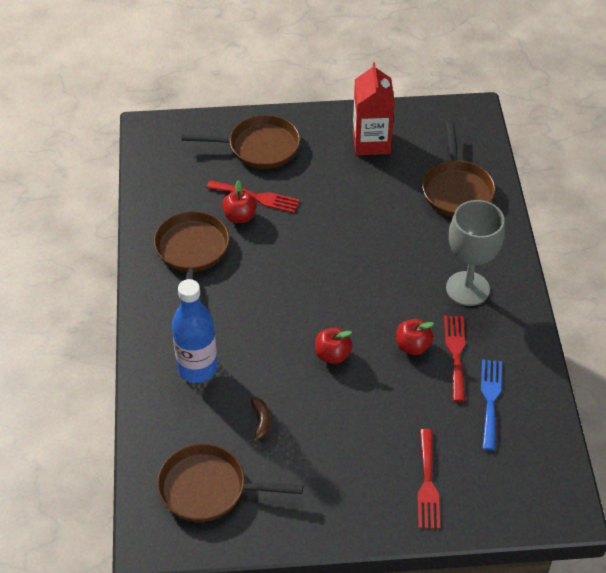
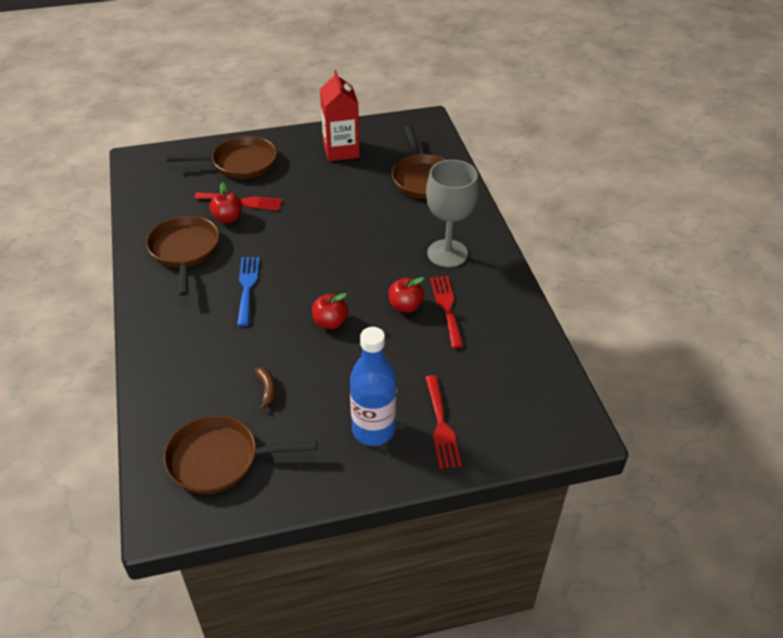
camera: 10 degrees left, 5 degrees down
(197, 368) = (198, 349): blue bottle -> blue bottle (373, 430)
(490, 399) = (487, 343): blue fork -> blue fork (247, 287)

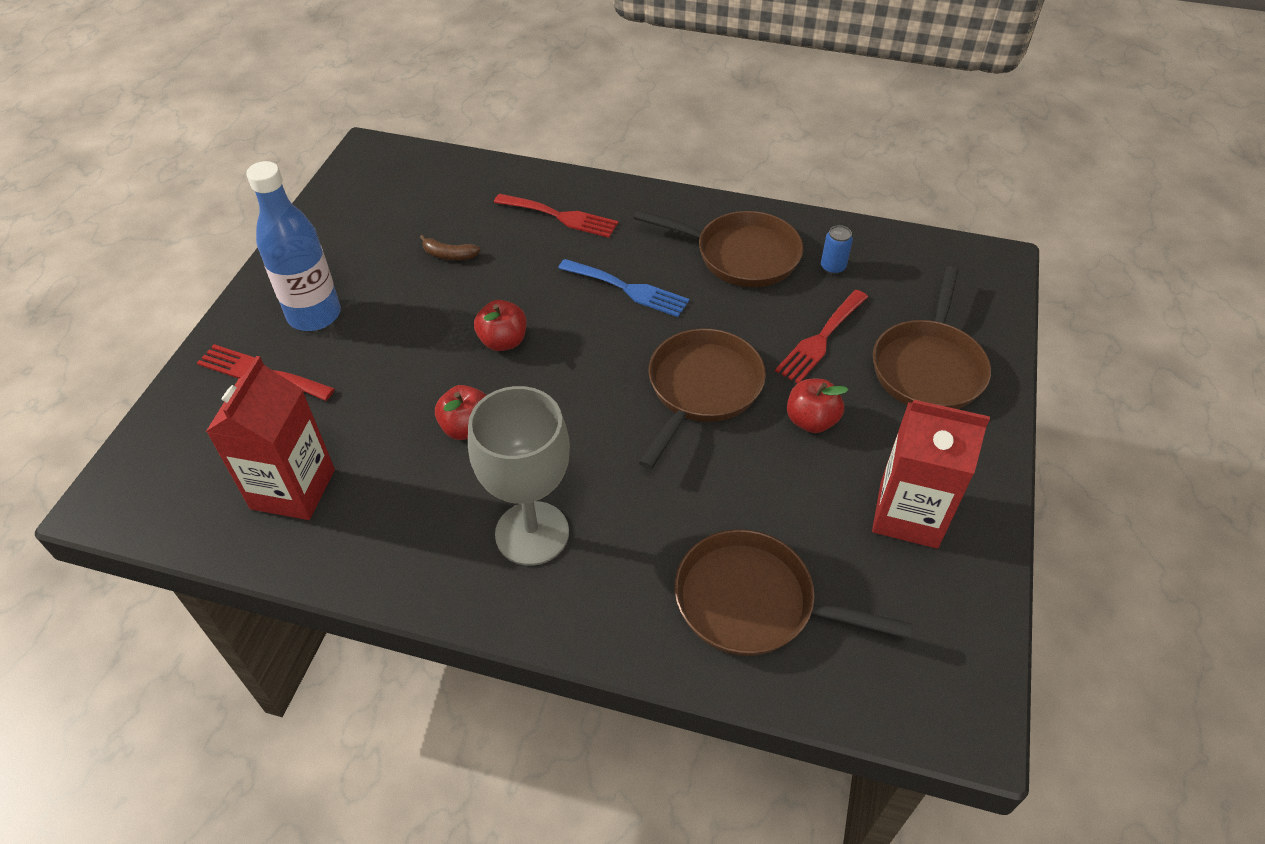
camera: 120 degrees right, 5 degrees up
(175, 212) = (833, 267): none -> blue can
(219, 459) = (395, 199): brown pan -> brown pan (701, 389)
(228, 218) = (788, 313): red apple -> red apple (811, 421)
(446, 307) = (426, 472): red fork -> red fork (561, 216)
(501, 355) = (293, 489): none -> red carton

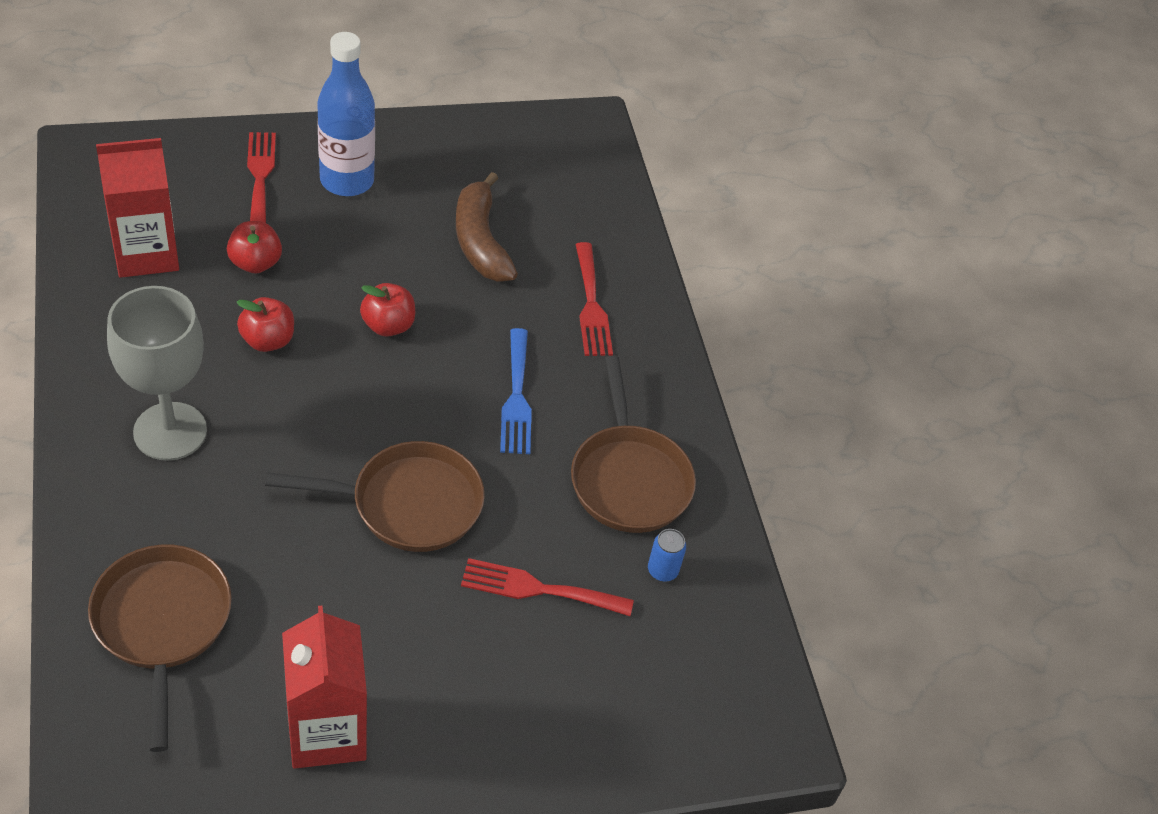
camera: 55 degrees right, 0 degrees up
(449, 255) = (480, 241): brown banana -> brown banana, size x2.06
(811, 421) = (413, 611): red apple -> red apple (255, 263)
(928, 367) = (552, 704): brown pan -> none

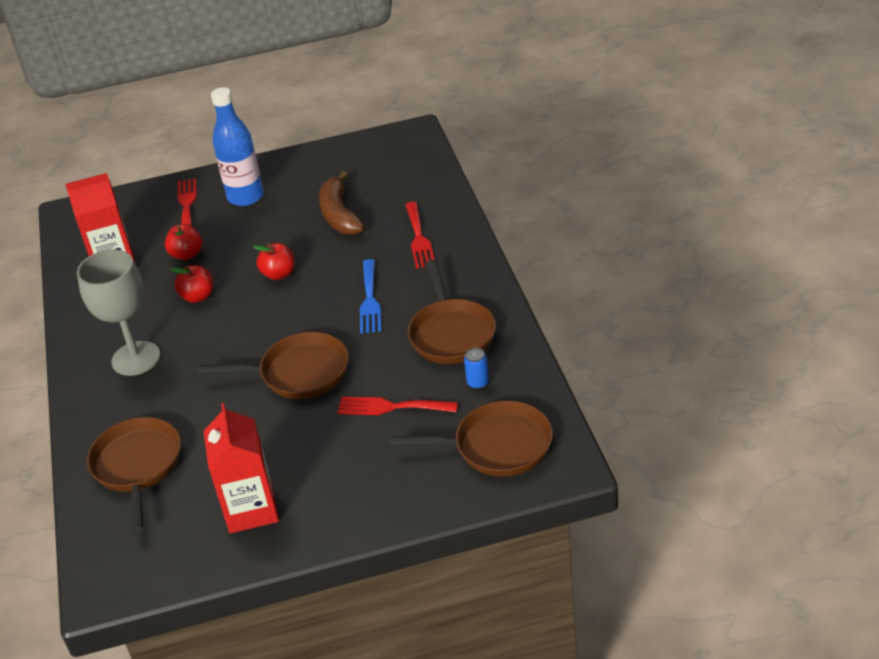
camera: 10 degrees right, 10 degrees down
(684, 685) = (497, 446): none -> brown pan

